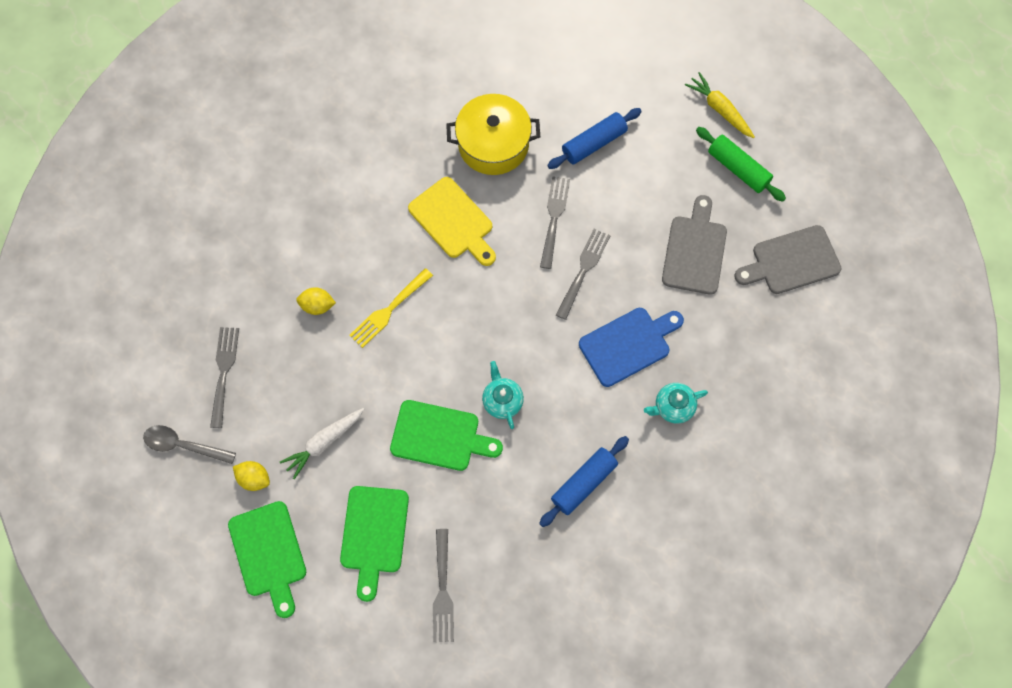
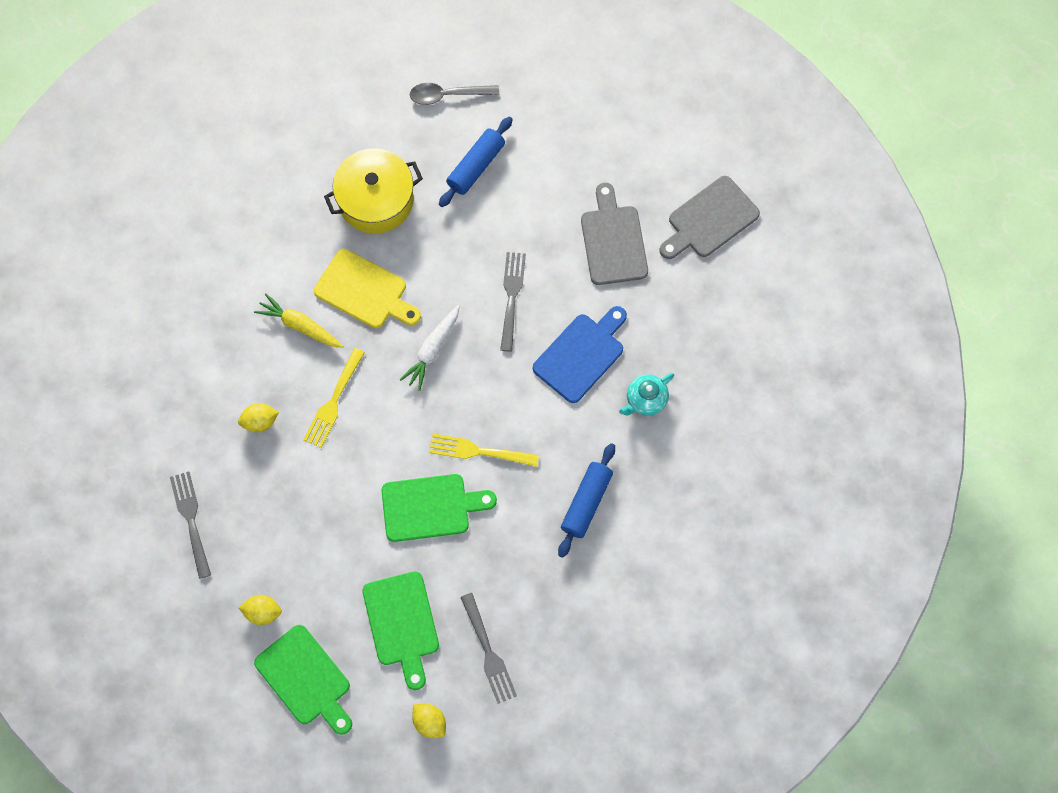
camera: 20 degrees left, 0 degrees up
(183, 445) = (179, 605): grey spoon -> grey spoon (448, 95)
(324, 443) = (318, 553): white carrot -> white carrot (432, 350)
(365, 636) = (430, 722): none -> yellow lemon
(502, 400) = (478, 451): turquoise teapot -> yellow fork
(554, 218) = (464, 255): grey fork -> none
(719, 109) = (588, 91): yellow carrot -> yellow carrot (300, 326)
(738, 168) = (627, 145): green rolling pin -> none

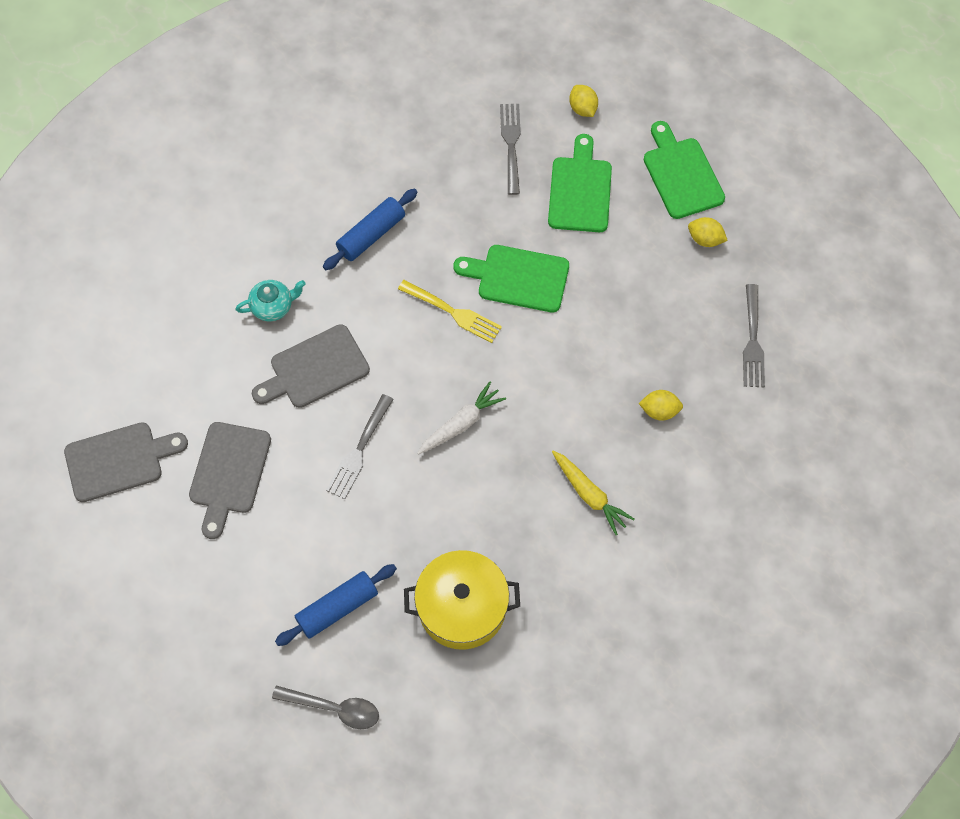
camera: 160 degrees left, 5 degrees down
(333, 401) = (579, 406): yellow fork -> none
(365, 291) = (509, 508): yellow cutting board -> none
(581, 355) = (315, 369): blue cutting board -> grey cutting board

